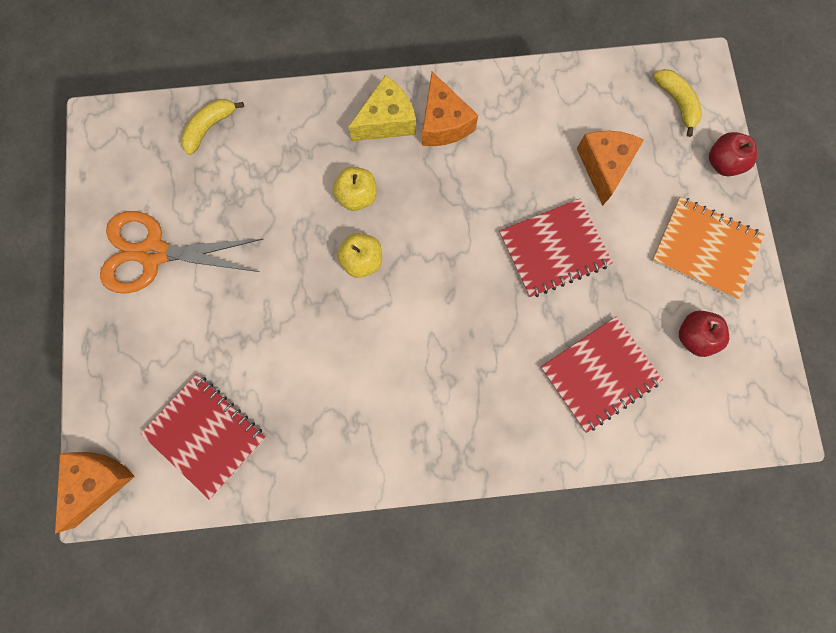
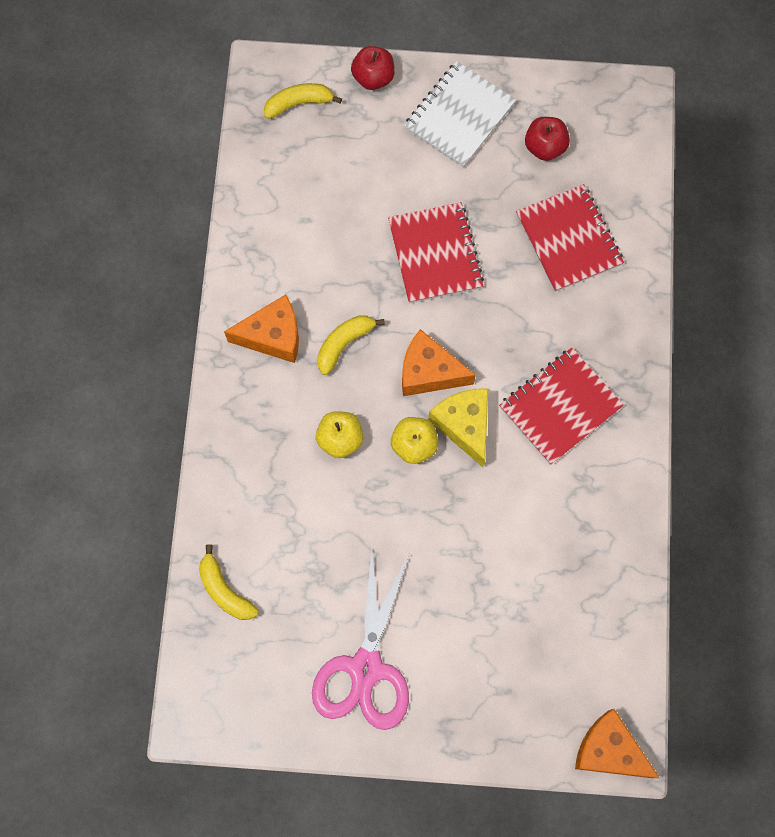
camera: 80 degrees left, 5 degrees down
(154, 253) = (366, 669): orange scissors -> pink scissors
(206, 434) = (575, 631): red notebook -> red notebook (560, 407)
(387, 121) = (258, 394): yellow cheese -> yellow cheese (464, 425)
(448, 184) = (344, 344): none -> yellow banana
(604, 166) = (355, 188): orange cheese -> orange cheese (429, 372)
(705, 248) = (459, 116): orange notebook -> white notebook

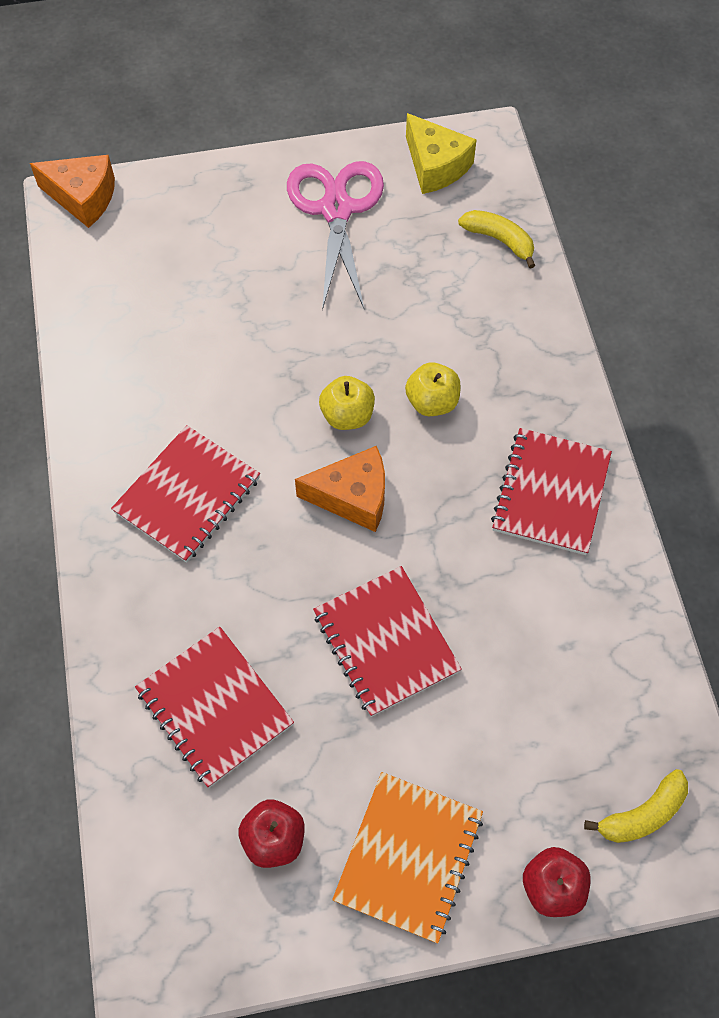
camera: 165 degrees right, 10 degrees down
(273, 336) = (550, 493): orange cheese -> red notebook
(344, 344) = (463, 505): yellow banana -> none
(459, 116) = (409, 857): white notebook -> orange notebook
(464, 425) = (295, 449): yellow cheese -> yellow cheese (435, 166)

